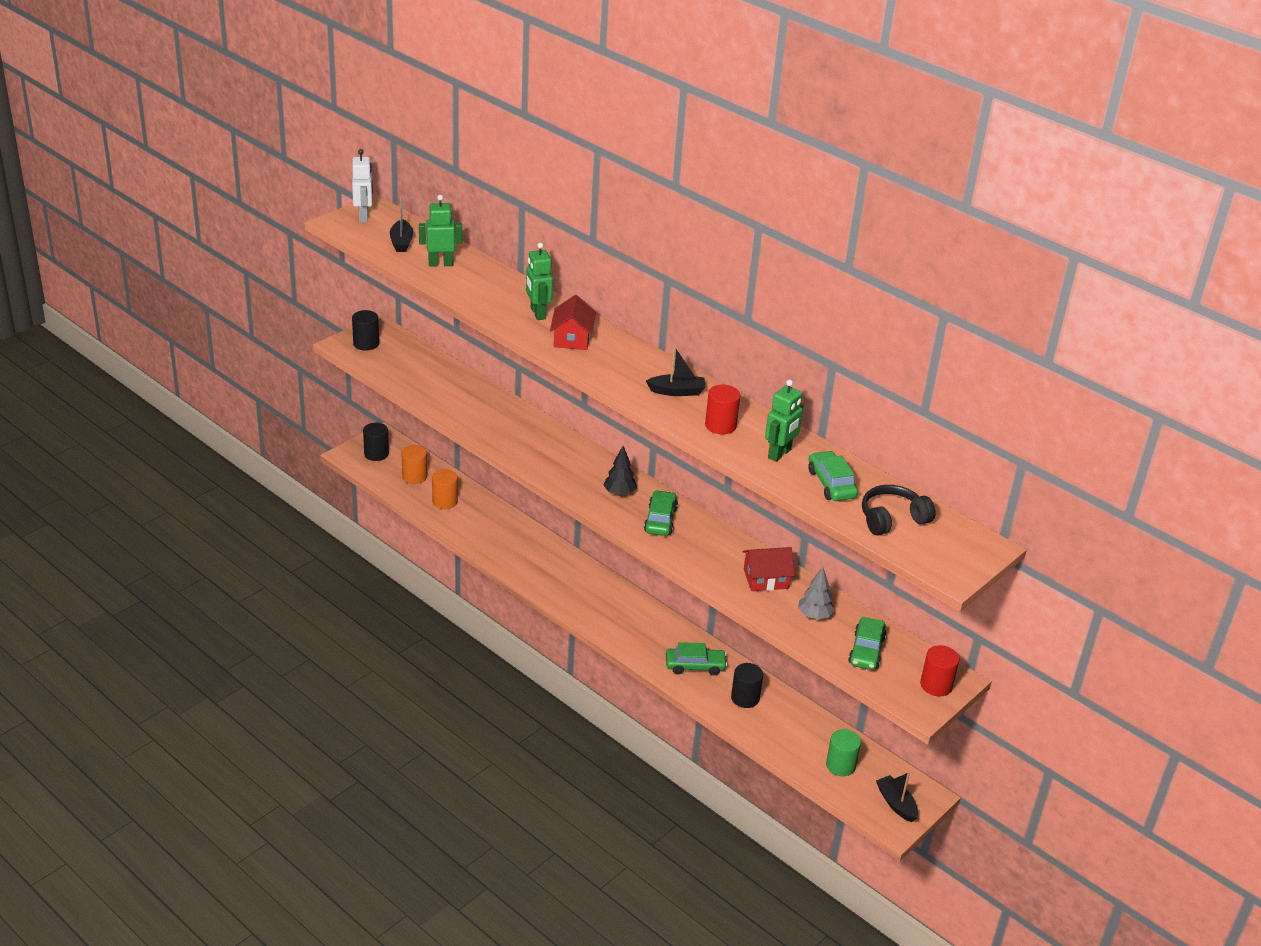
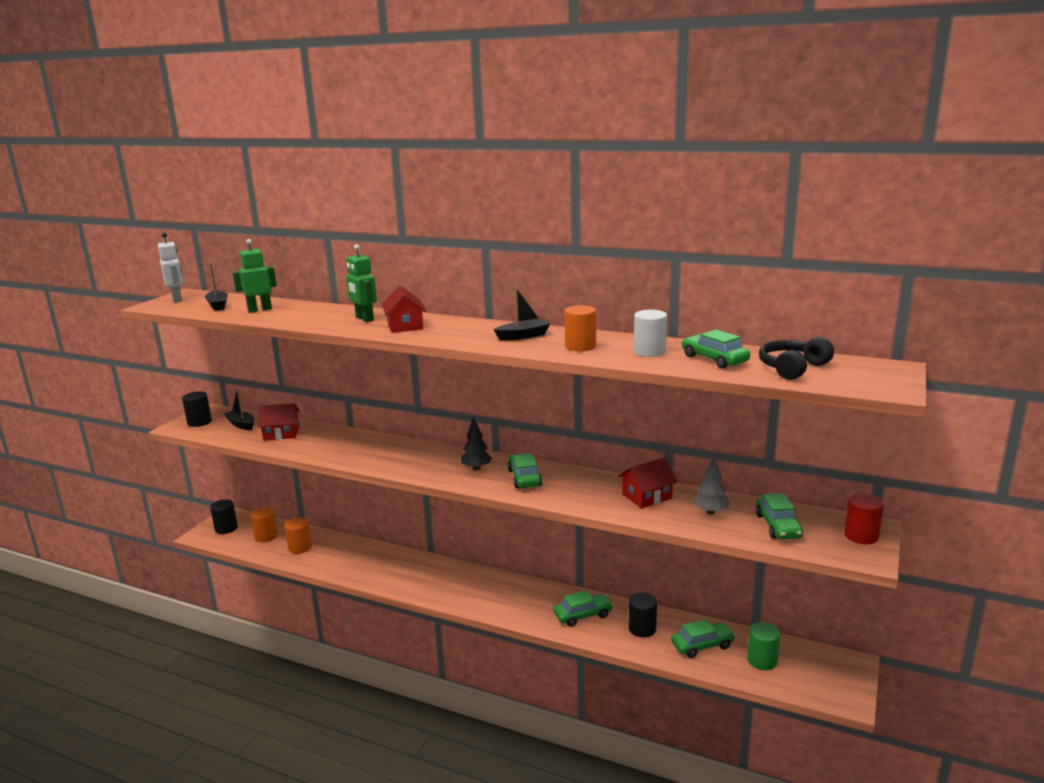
camera: 15 degrees left, 15 degrees down
(444, 385) = (281, 433): none -> red house
(720, 425) = (580, 346): red cylinder -> orange cylinder
(779, 454) = (649, 352): green robot -> white cylinder
(793, 733) = (702, 645): none -> green car
(896, 804) = (833, 679): black boat -> black boat (241, 424)

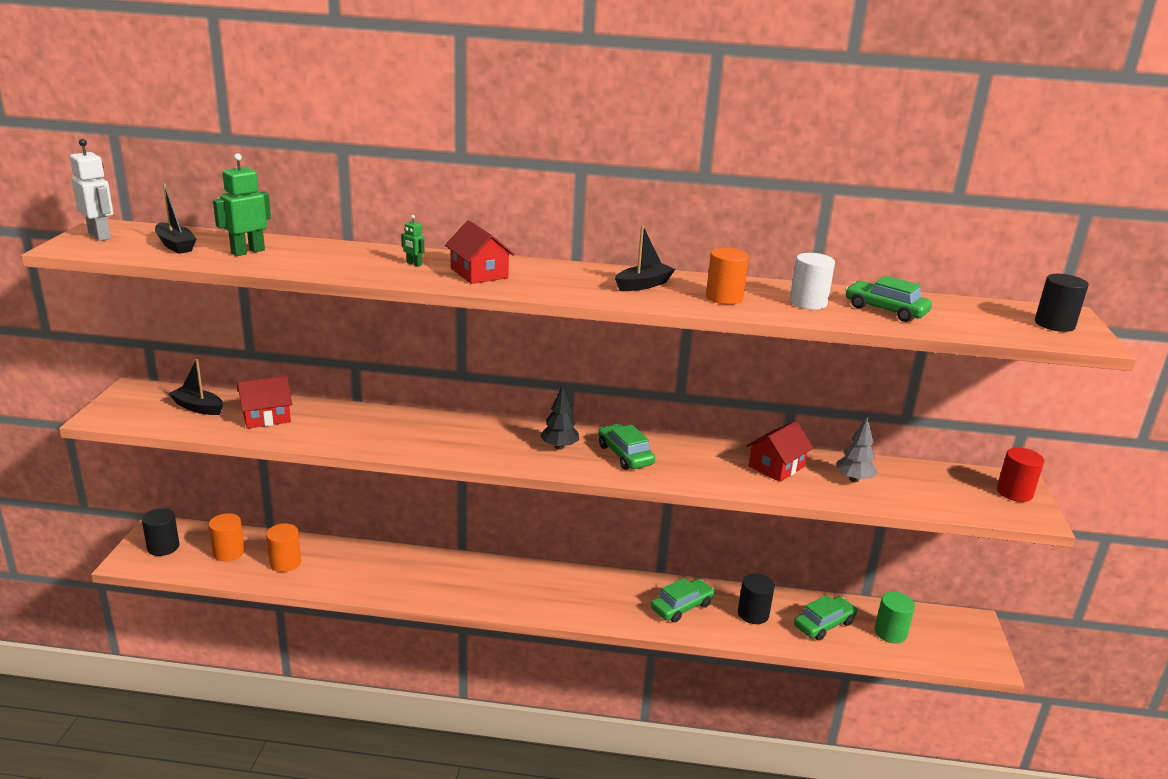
camera: 20 degrees left, 5 degrees up
(199, 422) = (131, 407): black cylinder -> black cylinder (1054, 324)
(364, 319) = (414, 264): green robot -> green robot, size x0.51
(778, 526) = (930, 489): green car -> none
(792, 368) = (974, 319): black headphones -> none

